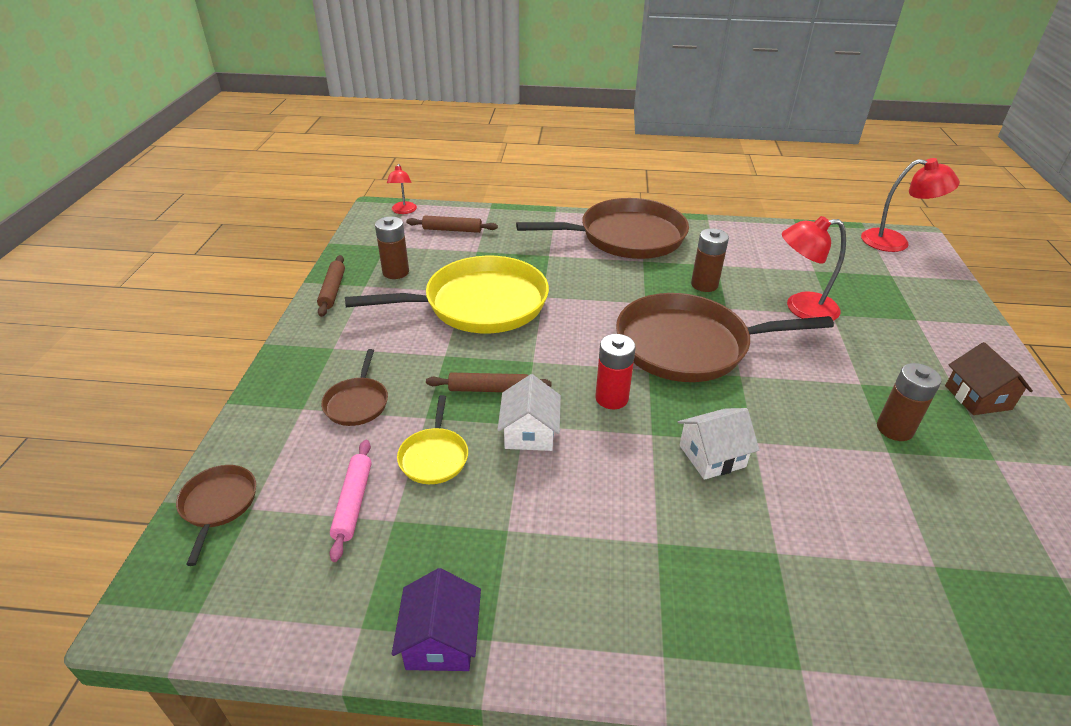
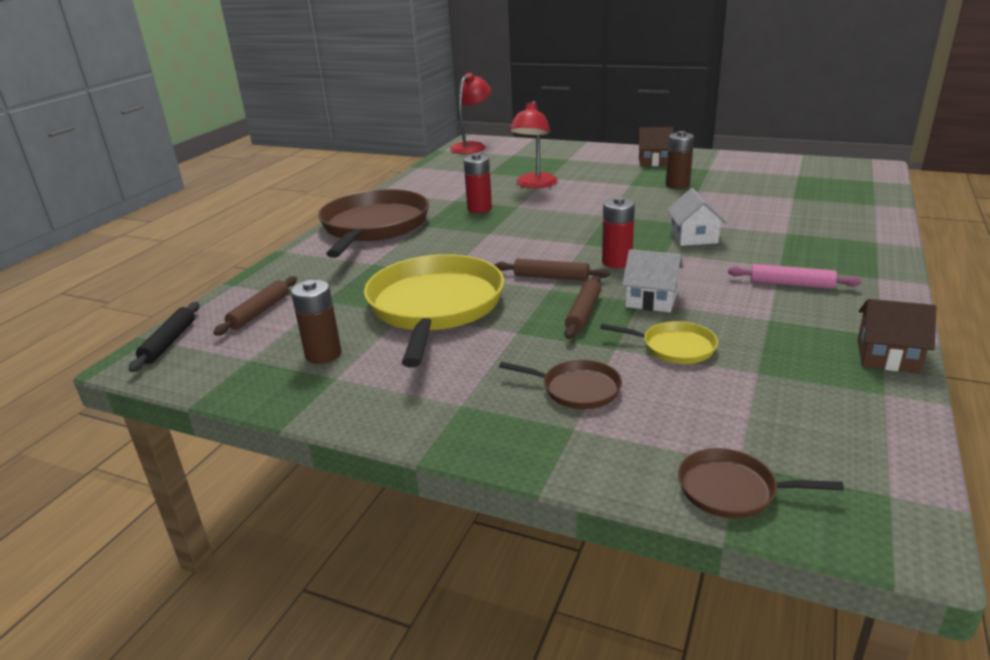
camera: 70 degrees left, 10 degrees down
(332, 290) = (326, 404): brown rolling pin -> brown rolling pin (551, 277)
(353, 503) = (734, 395): pink rolling pin -> pink rolling pin (791, 284)
(403, 211) = (169, 342): red lamp -> black rolling pin
(441, 640) = (887, 356): purple house -> brown house
(689, 345) = (560, 226): brown pan -> none
(704, 284) = (479, 209): brown battery -> red battery

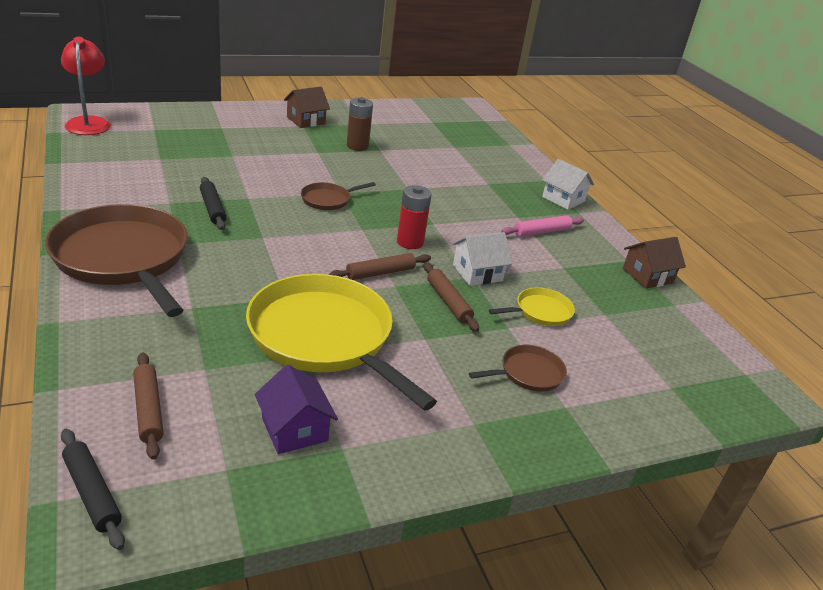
camera: 50 degrees left, 5 degrees up
(323, 354) = (294, 429): brown battery -> purple house
(479, 209) = (212, 208): red battery -> black rolling pin
(534, 185) = (229, 167): red lamp -> none
(694, 237) = (434, 202): white house -> white house (563, 199)
(732, 490) = (688, 408): brown pan -> brown pan (328, 200)

